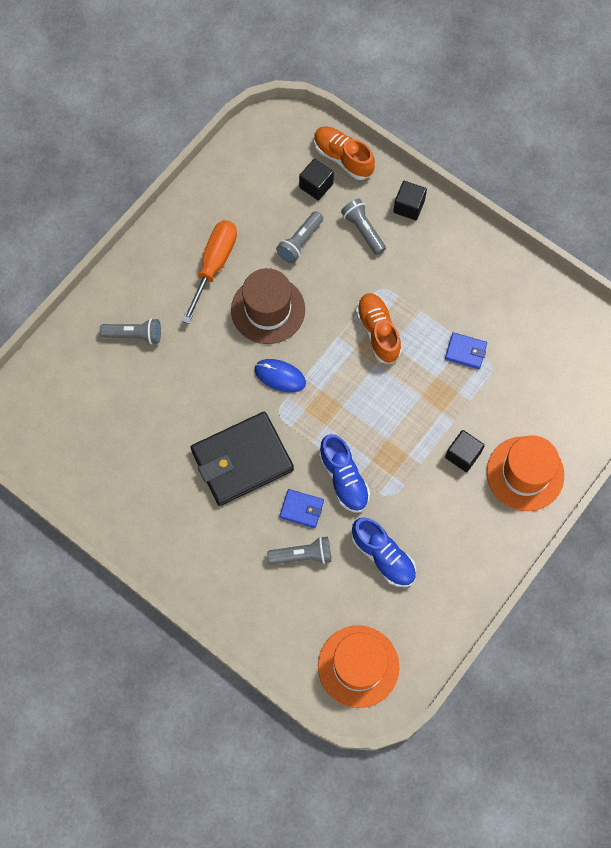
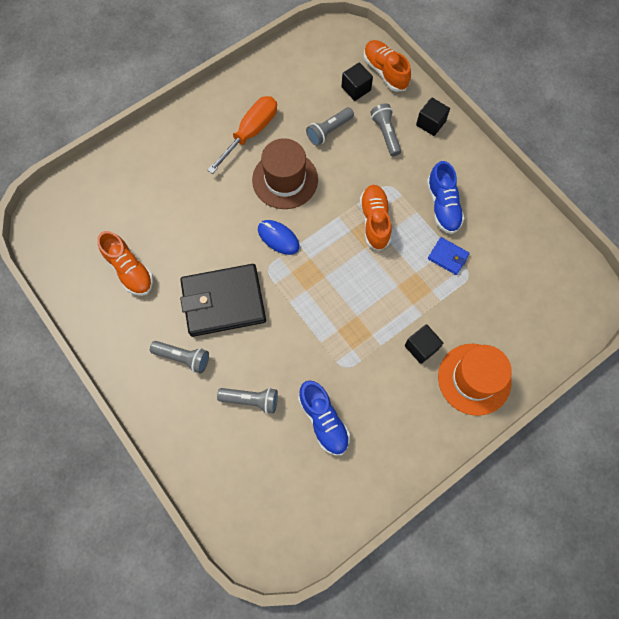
camera: 15 degrees right, 0 degrees up
(129, 452) = (129, 270): none -> orange shoe
(134, 335) = (166, 173): grey flashlight -> grey flashlight (183, 357)
(301, 509) = (263, 358): blue wallet -> none
(344, 478) = (308, 341): blue shoe -> blue shoe (443, 206)
(358, 666) = (271, 518): orange hat -> none

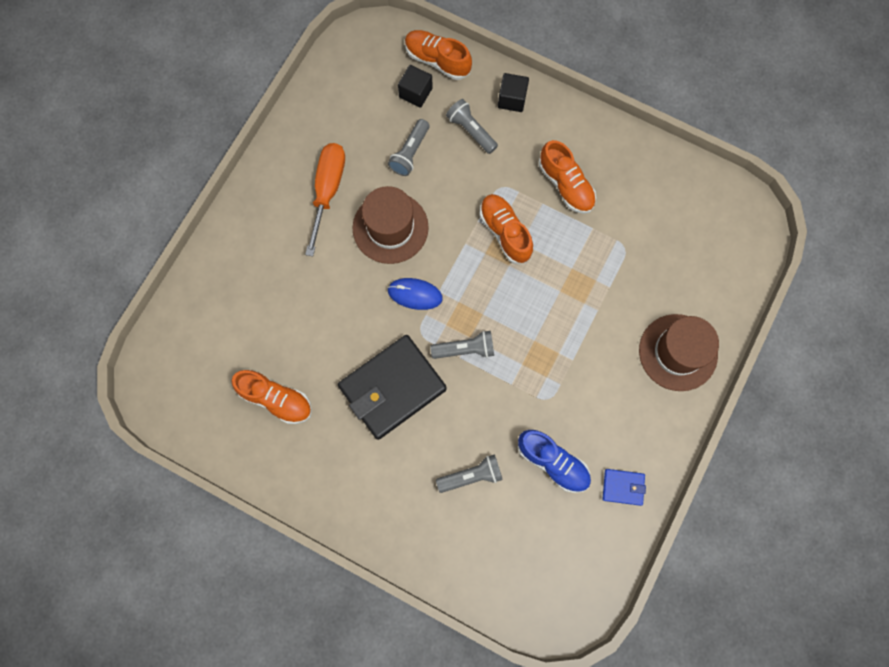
camera: 25 degrees left, 5 degrees up
(183, 357) = (380, 465): grey flashlight -> grey flashlight (465, 349)
(421, 347) = (612, 344): black cube -> none
(443, 206) = (566, 185): blue shoe -> orange shoe
(448, 257) = (595, 238): blue wallet -> blue wallet (623, 487)
(474, 379) = (678, 352): orange hat -> brown hat

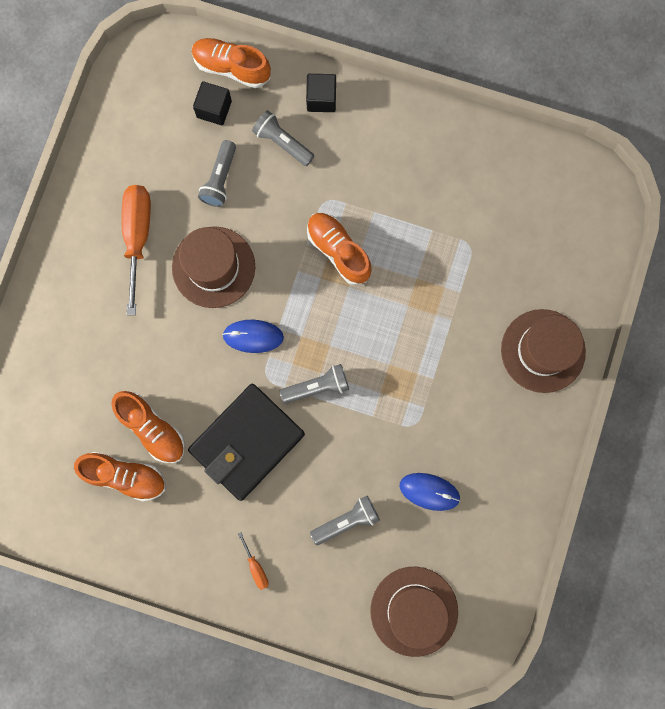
camera: 10 degrees left, 5 degrees up
(380, 503) = (256, 567): none -> orange screwdriver
(520, 571) = (414, 611): none -> brown hat
(553, 462) = (429, 491): blue shoe -> blue mouse
(566, 185) = (395, 187): orange shoe -> orange shoe (152, 428)
(623, 487) = (506, 504): blue wallet -> none

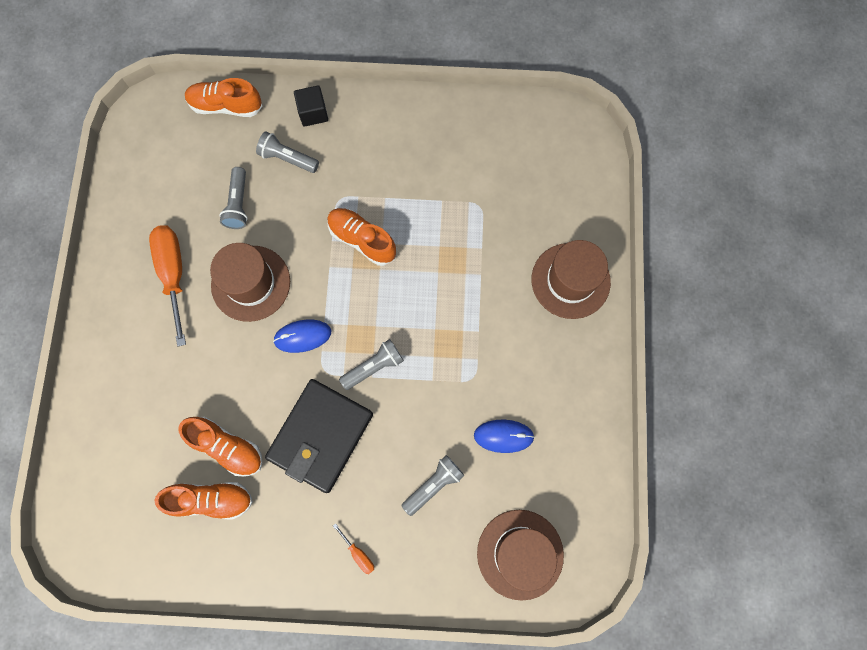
camera: 15 degrees left, 5 degrees down
(214, 109) = (218, 145): black cube -> none

